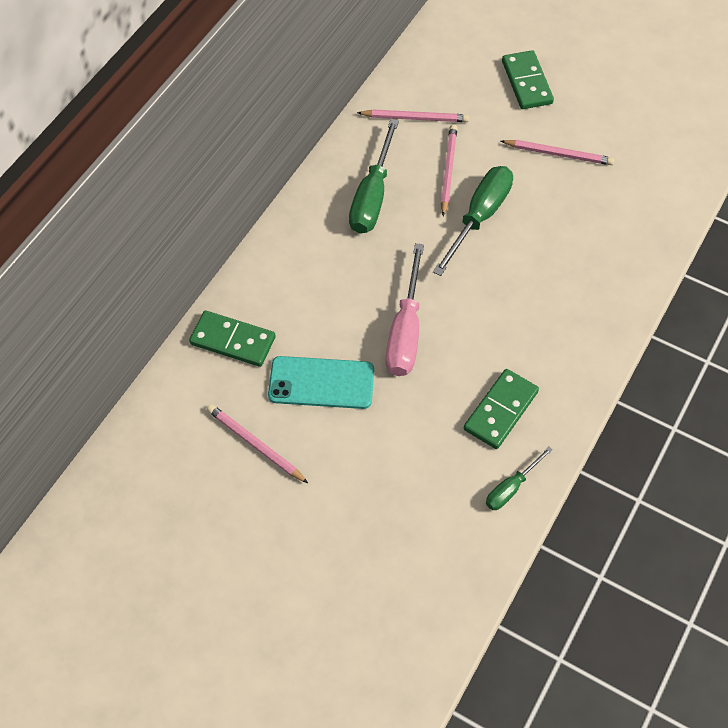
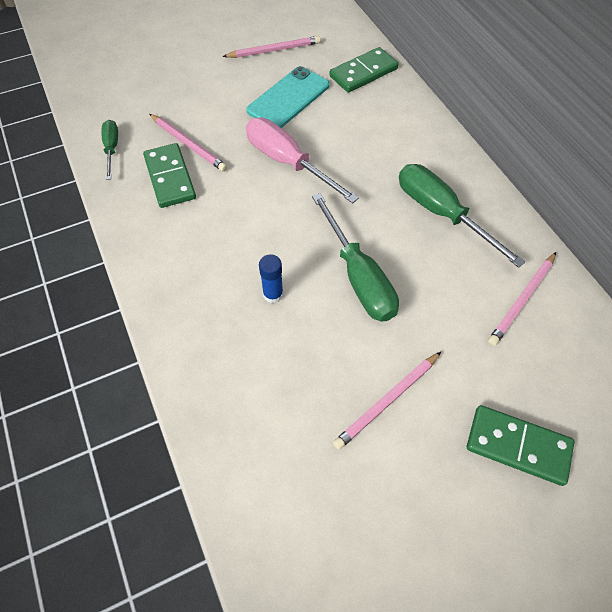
camera: 125 degrees right, 0 degrees up
(448, 171) = (432, 286): pink pencil -> pink pencil (188, 144)
(542, 260) = (273, 294): none -> blue glue stick

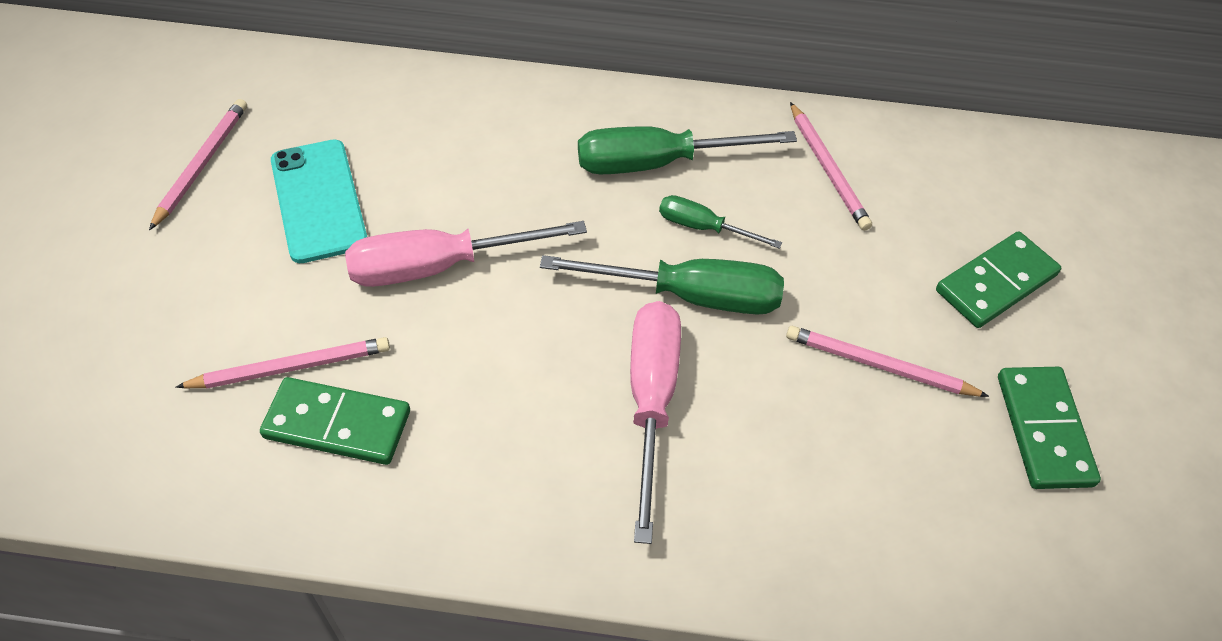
camera: 60 degrees left, 5 degrees down
(112, 149) = (197, 478): green screwdriver -> green screwdriver (703, 227)
(273, 294) = (651, 401): blue glue stick -> pink screwdriver
(363, 73) = (354, 97): green domino -> green domino (1043, 430)
(387, 401) = (879, 366): pink pencil -> pink pencil turned 120 degrees clockwise

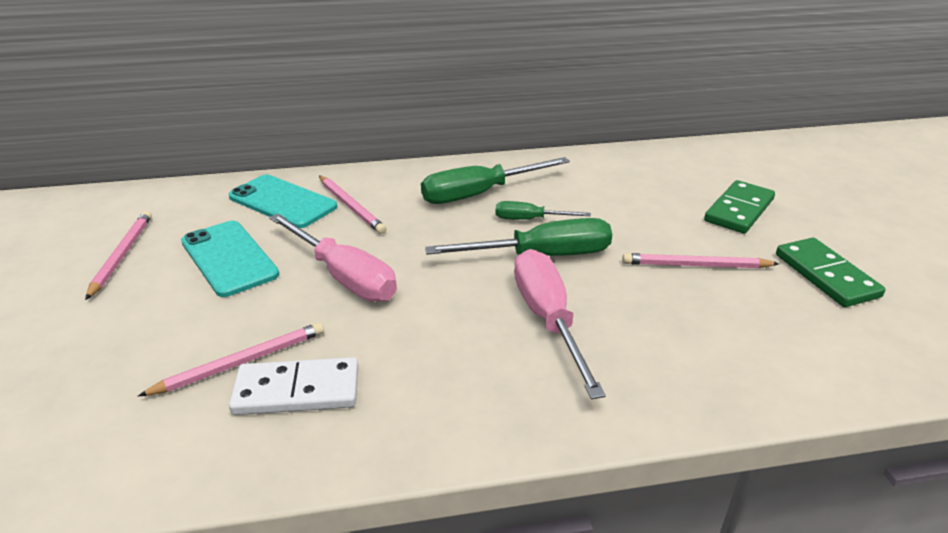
camera: 15 degrees left, 20 degrees down
(337, 424) = (297, 390): green domino -> white domino
(407, 116) = (282, 202): none -> turquoise phone
(440, 266) = (344, 276): pink screwdriver -> pink screwdriver turned 105 degrees counterclockwise
(828, 169) = (595, 177): pink pencil -> pink pencil (351, 206)

